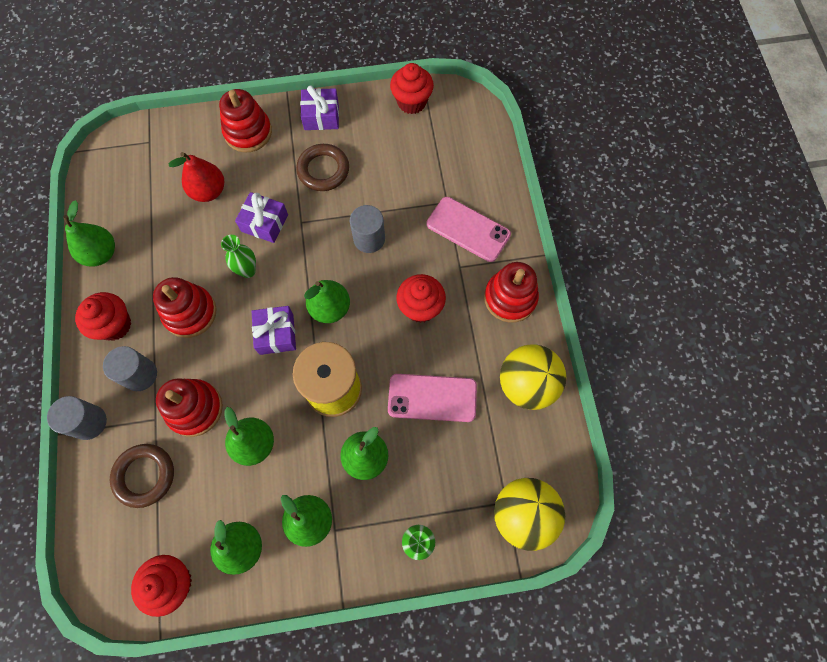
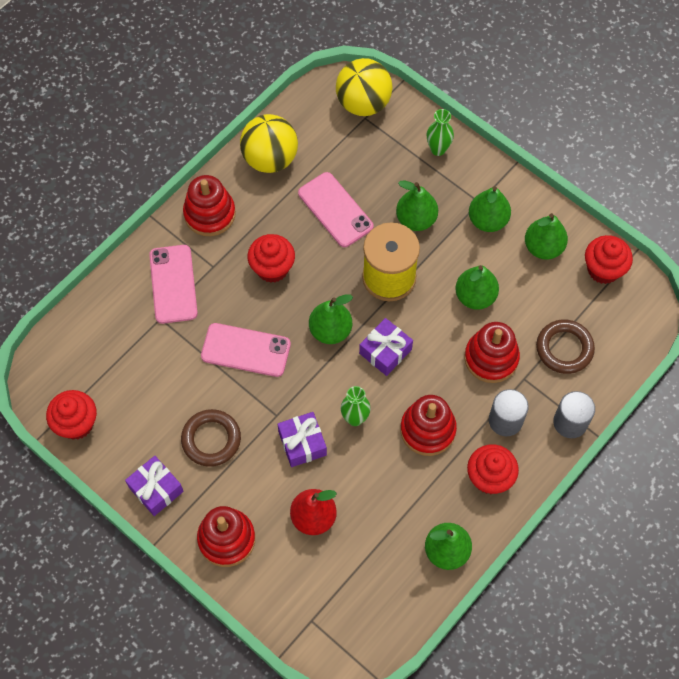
camera: 130 degrees left, 5 degrees down
(369, 239) = (246, 350): grey cylinder -> pink phone

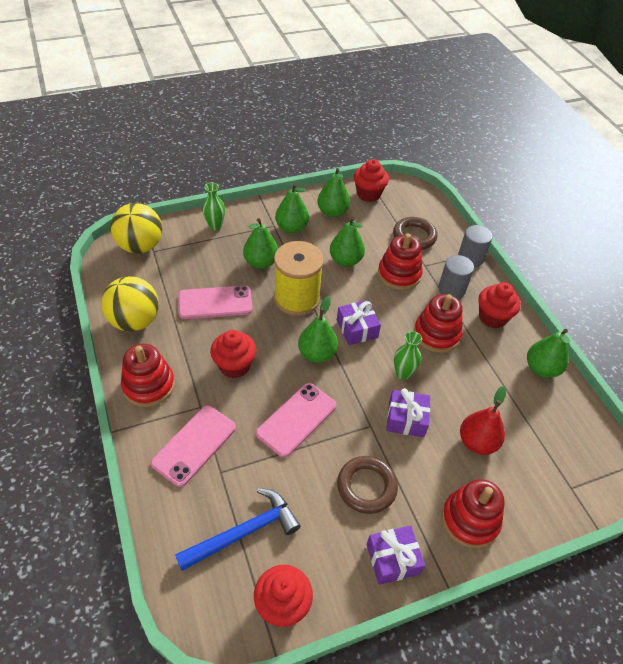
camera: 65 degrees left, 15 degrees down
(118, 365) = (244, 532): none -> blue hammer
(173, 284) = (194, 445): pink phone -> pink phone turned 75 degrees counterclockwise

